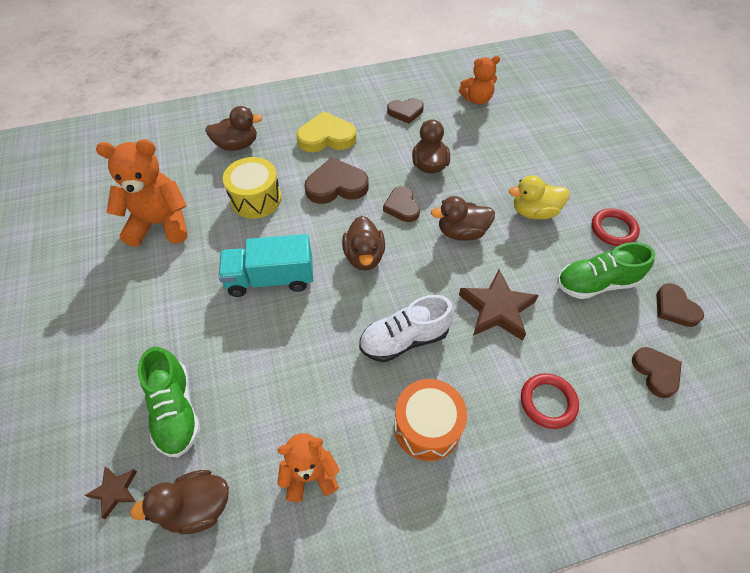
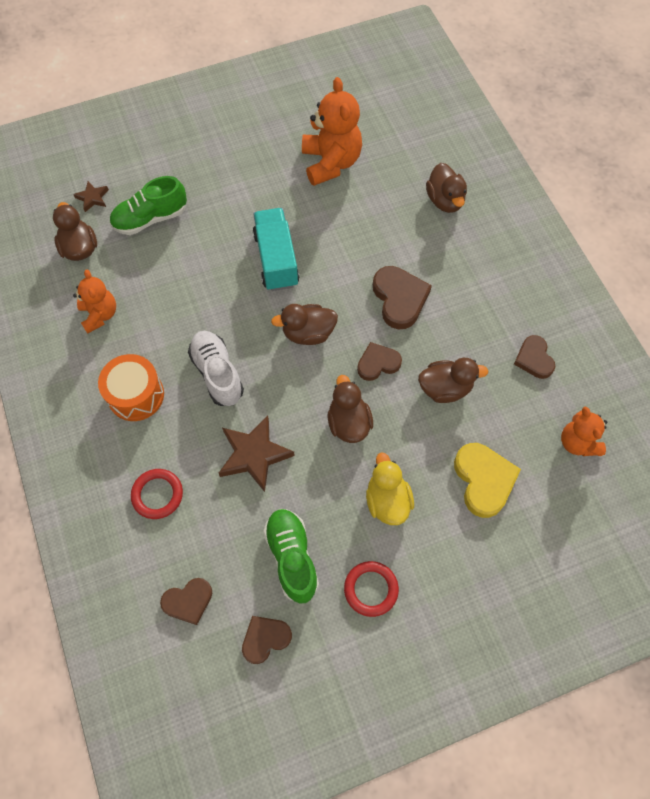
camera: 85 degrees right, 10 degrees up
(256, 199) = (371, 231): yellow drum -> none
(326, 137) = (472, 281): yellow heart -> yellow heart (483, 480)

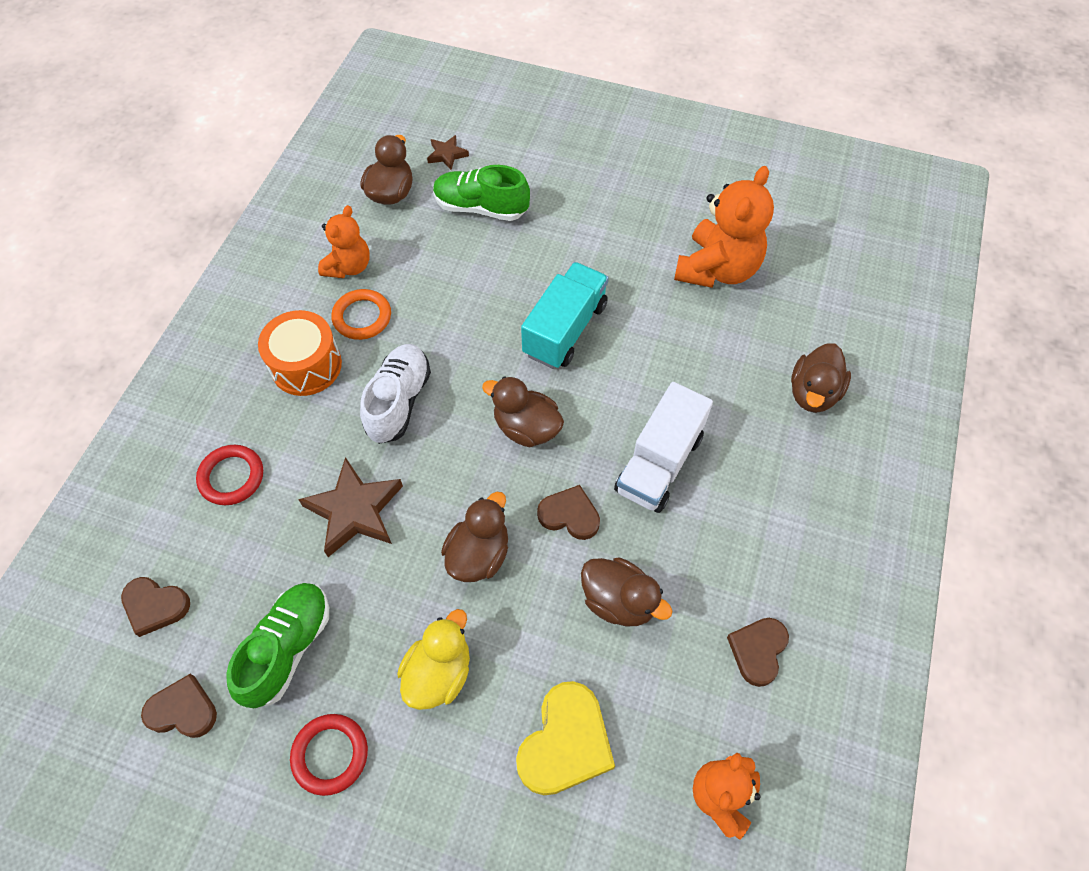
camera: 40 degrees right, 5 degrees down
(142, 340) = (362, 317): none -> orange ring
(399, 299) = (659, 463): brown heart -> white truck

